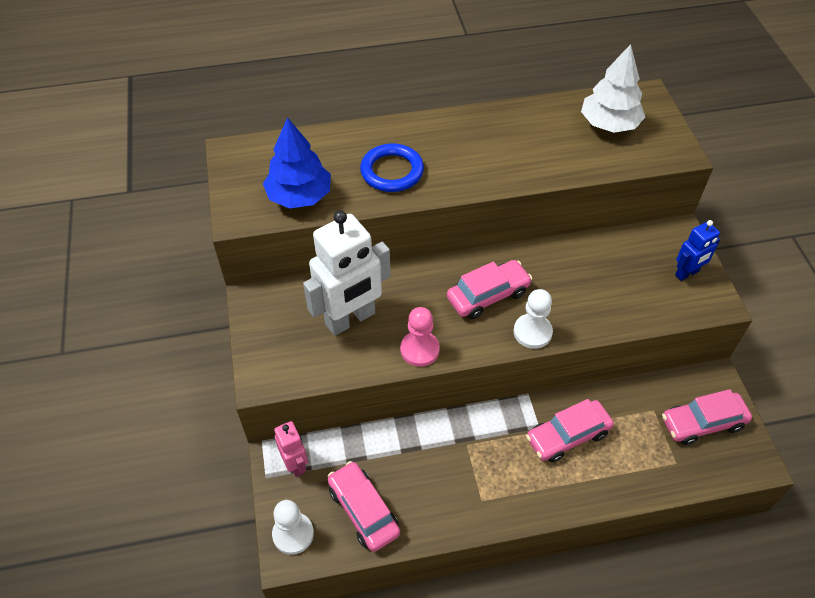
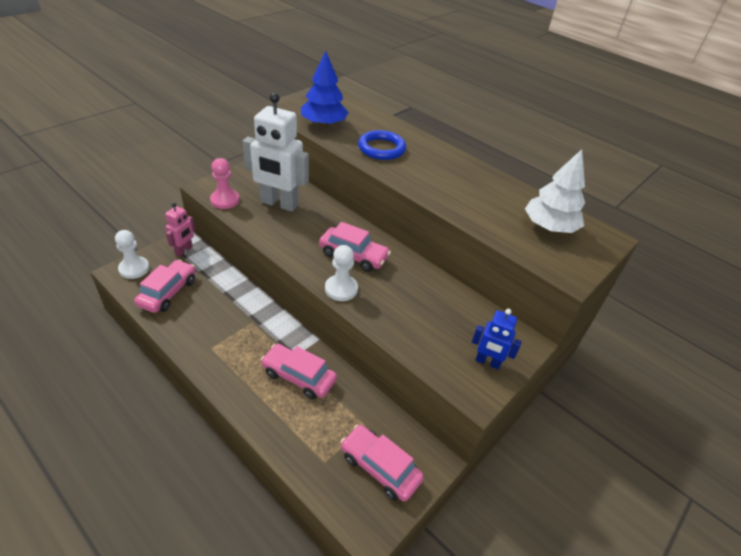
camera: 50 degrees right, 10 degrees down
(419, 350) = (279, 240): pink pawn -> pink pawn (225, 200)

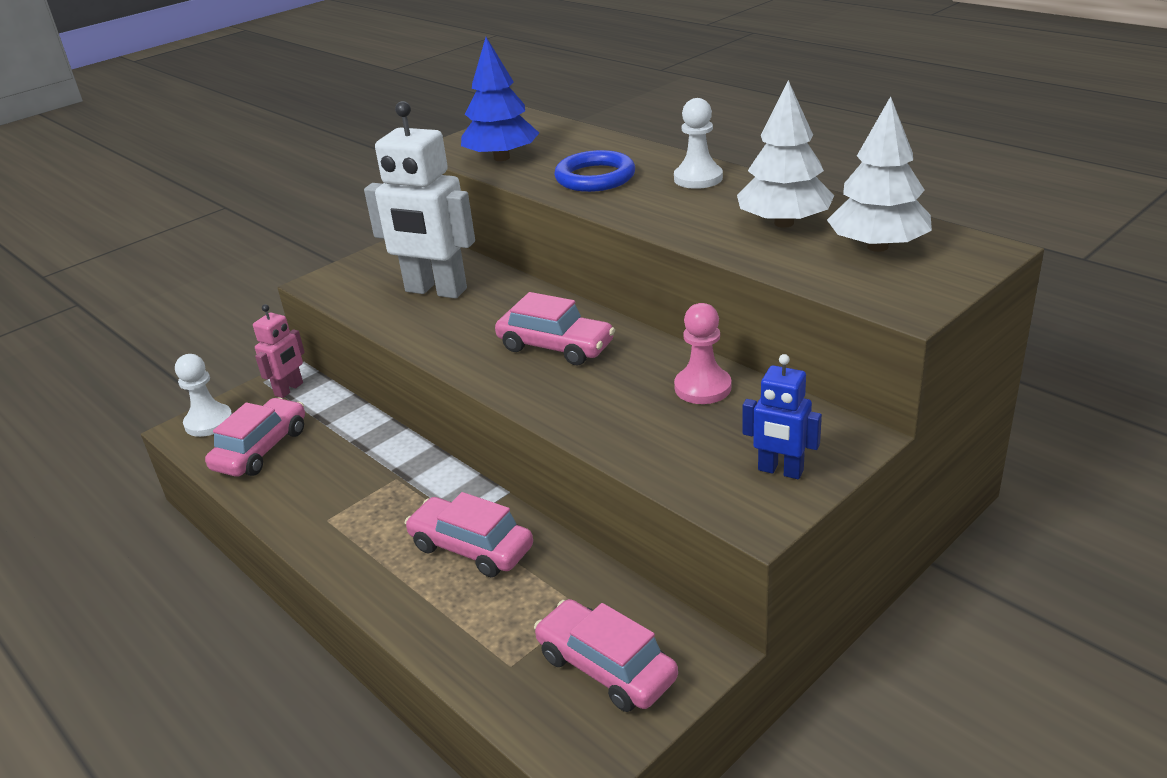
camera: 10 degrees right, 10 degrees down
(225, 200) = (348, 295): pink pawn -> pink pawn (702, 388)
(341, 289) = (531, 393): white pawn -> white pawn (698, 178)
(494, 201) = (784, 223): none -> white tree

